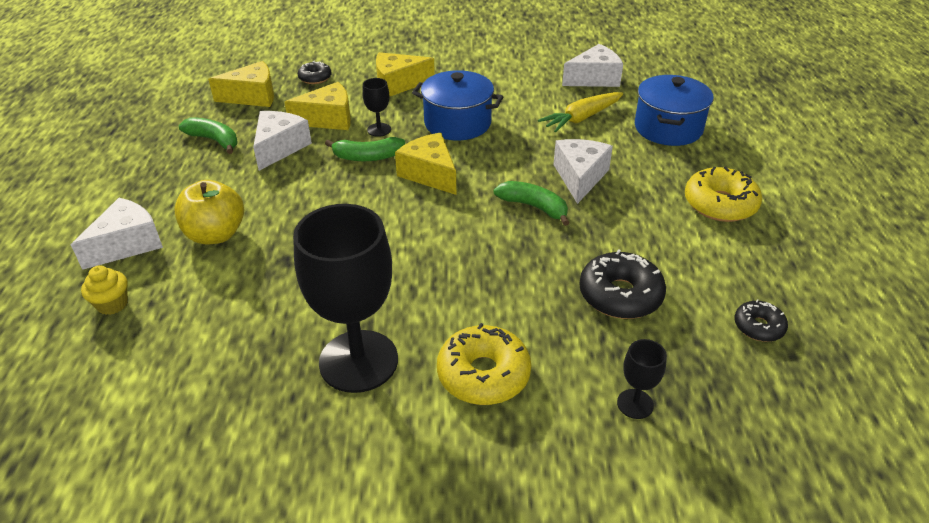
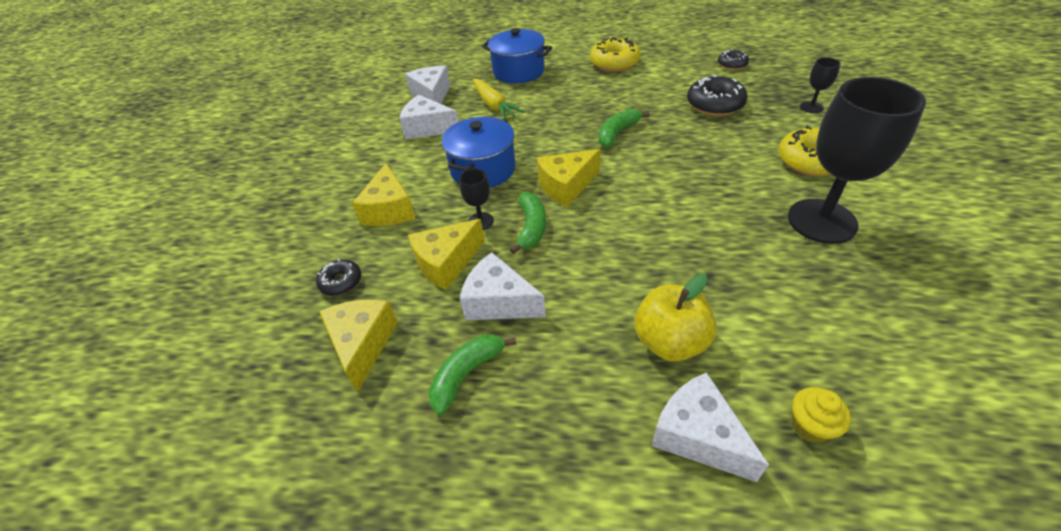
camera: 80 degrees left, 5 degrees up
(328, 119) = (446, 263): yellow cheese -> yellow cheese turned 120 degrees counterclockwise
(580, 177) = (579, 111): white cheese -> white cheese (427, 128)

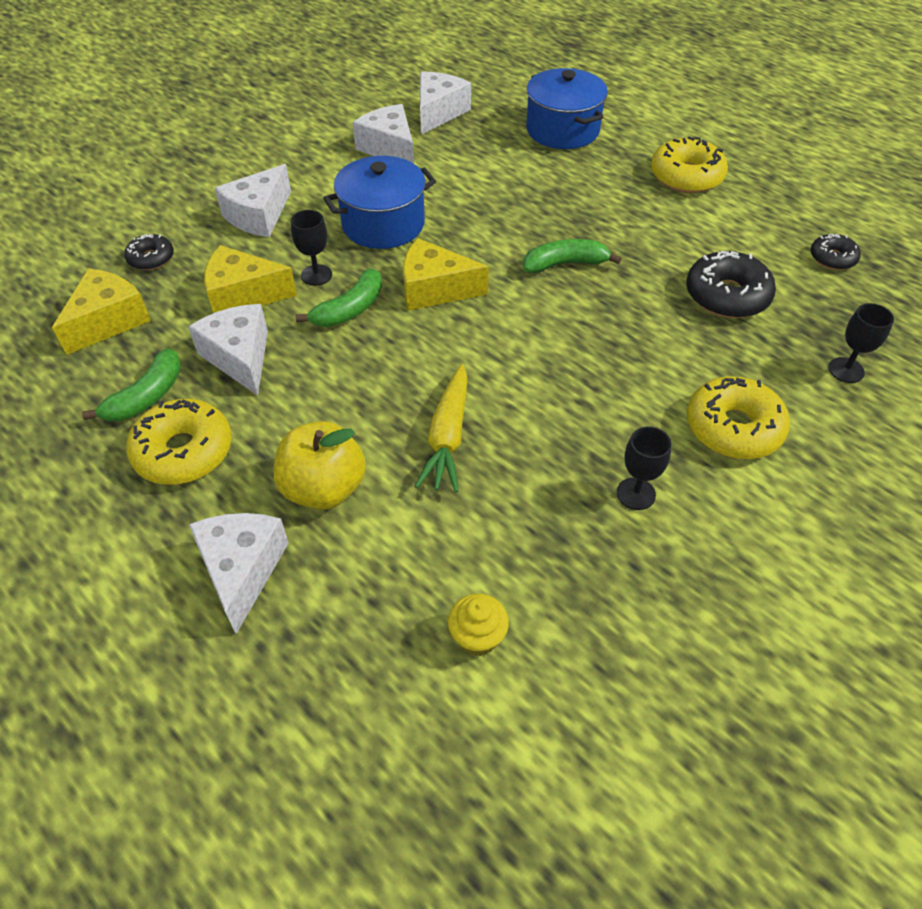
camera: 35 degrees right, 5 degrees up
(389, 210) = (259, 215): yellow cheese -> white cheese
(466, 374) = (147, 397): green banana -> green banana turned 135 degrees clockwise
(494, 105) = (484, 158): yellow carrot -> yellow carrot (448, 436)
(546, 390) = (184, 451): none -> yellow donut
(810, 426) = (335, 636): yellow cupcake -> yellow cupcake (477, 637)
(821, 221) = (636, 494): black goblet -> black goblet, size x0.43

